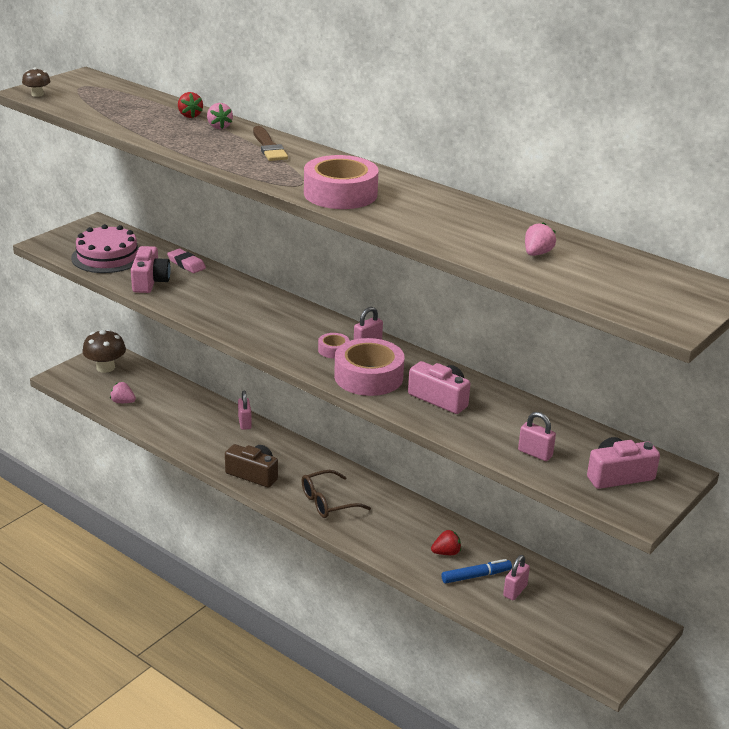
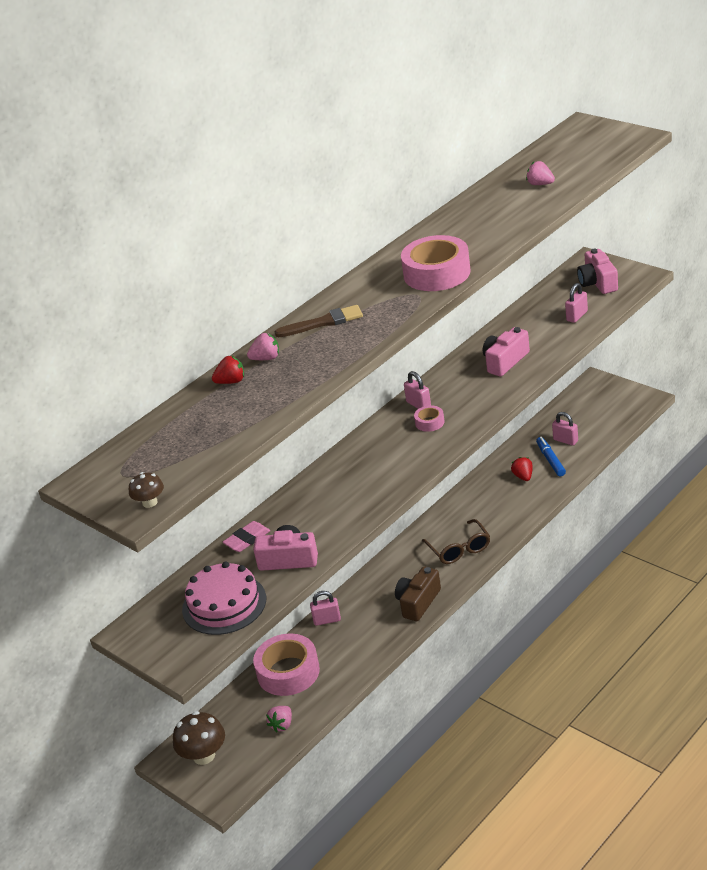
camera: 80 degrees left, 5 degrees up
(368, 377) = (474, 399): pink tape -> pink tape (288, 672)

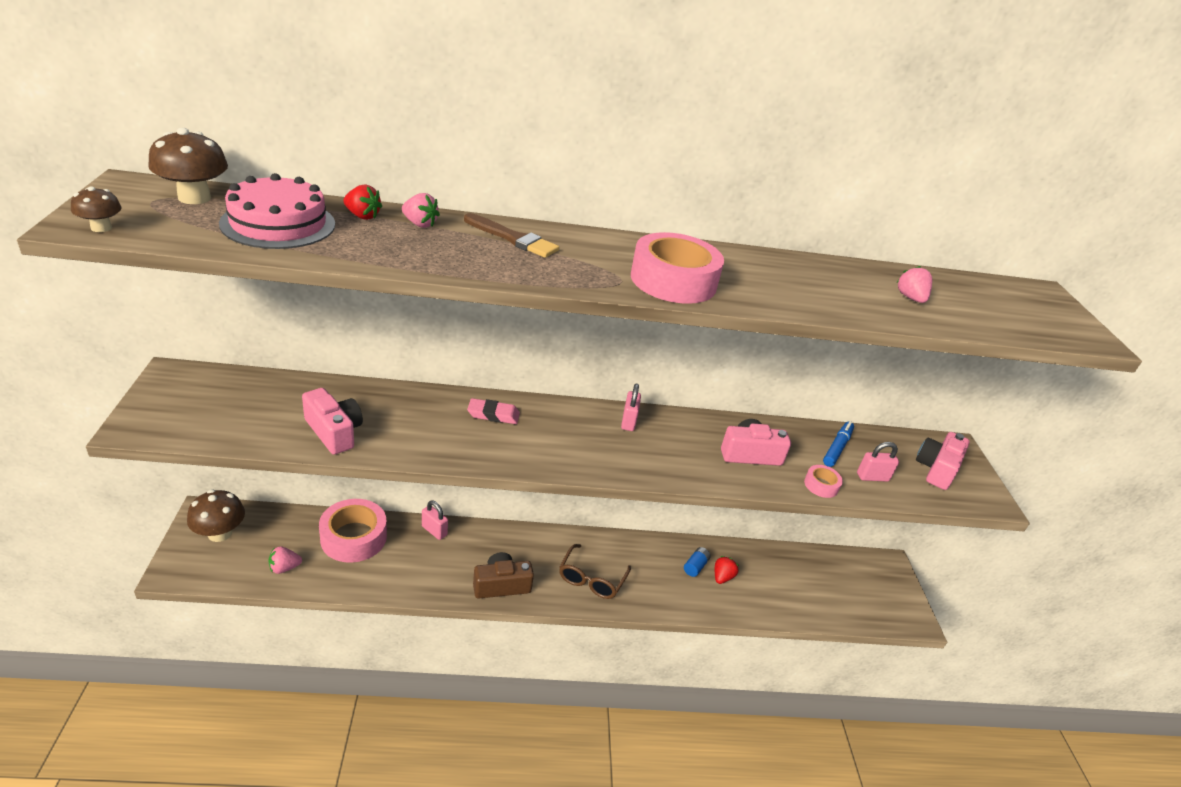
camera: 35 degrees right, 0 degrees up
(133, 454) = (194, 198): none -> brown mushroom
(224, 604) = (242, 417): pink cake -> pink cake (278, 223)
(247, 539) = (347, 393): pink eraser -> pink eraser (493, 415)
(429, 422) = (610, 441): pink tape -> pink tape (821, 485)
(501, 486) = (695, 566): none -> blue battery
(550, 460) = (762, 587): blue marker -> blue marker (837, 448)
(565, 440) = (797, 584): pink padlock -> none

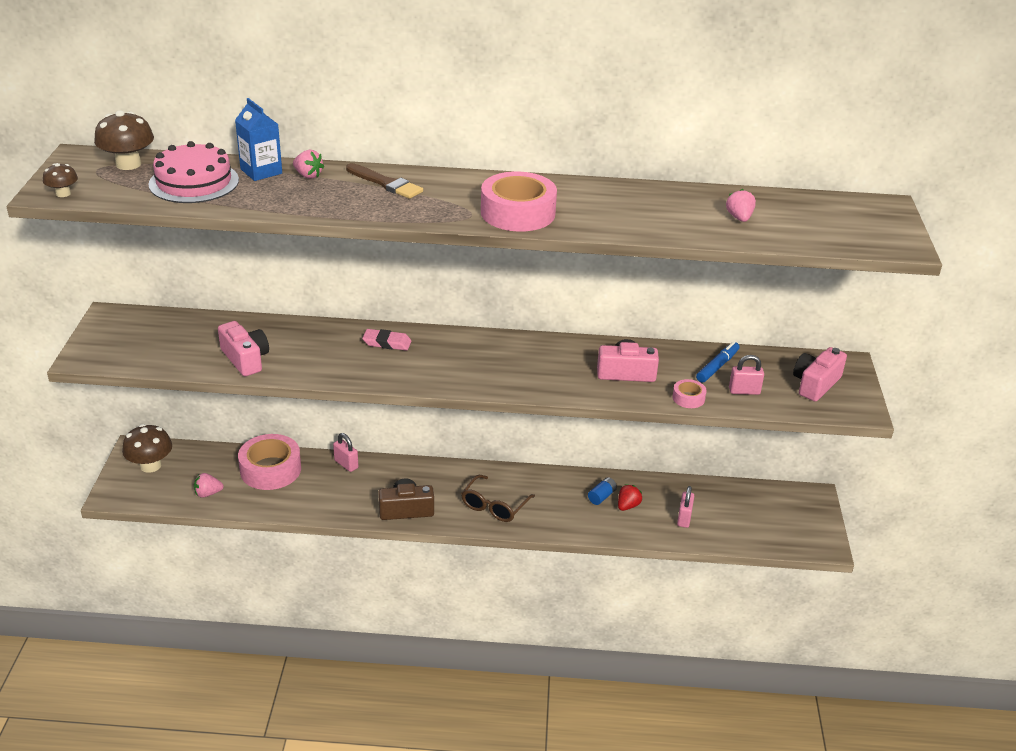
camera: 10 degrees right, 0 degrees up
(362, 216) = (261, 171): red strawberry -> blue carton
(628, 421) = (513, 347): pink padlock -> pink padlock (684, 518)

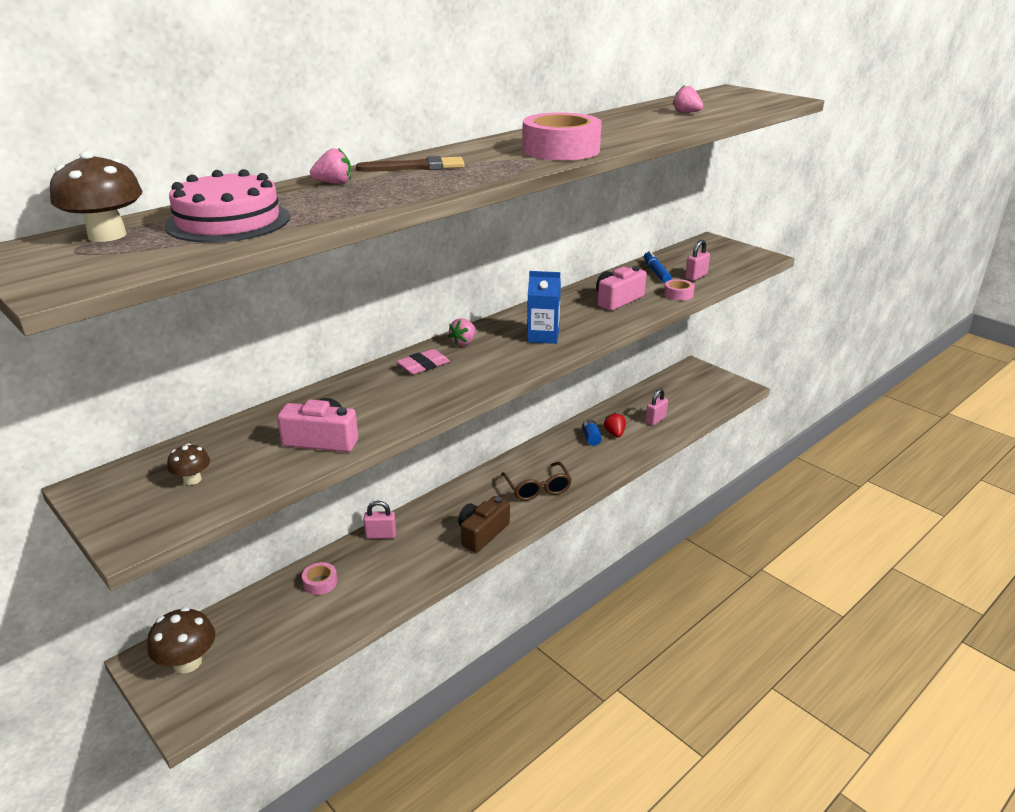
camera: 45 degrees left, 5 degrees down
(63, 193) = (82, 279): brown mushroom -> brown mushroom (192, 479)
(208, 493) = (291, 642): pink strawberry -> pink strawberry (463, 342)
(261, 171) = (280, 195): blue carton -> blue carton (543, 336)
(270, 469) = (320, 582): pink tape -> pink tape, size x0.47
(684, 518) = (655, 420): pink padlock -> pink padlock turned 75 degrees clockwise
(815, 384) = (719, 256): pink camera -> none

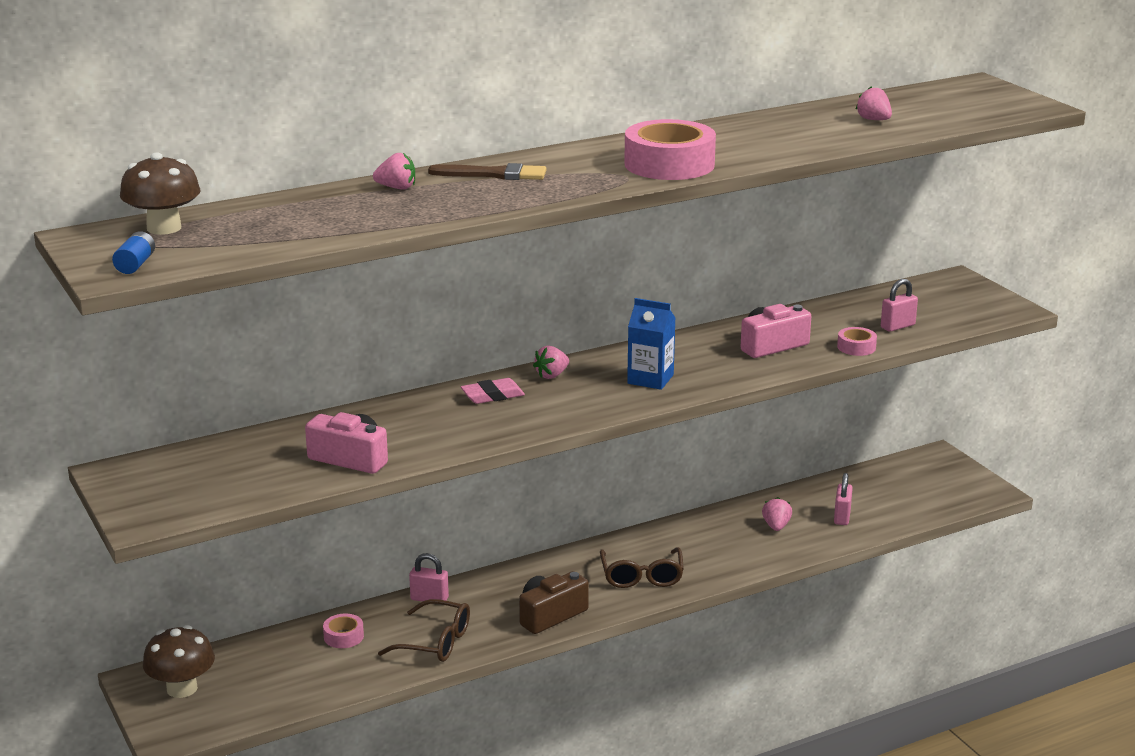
camera: 15 degrees right, 5 degrees down
(192, 479) = (210, 478): brown mushroom -> none
(228, 221) = (276, 223): pink cake -> none
(398, 574) = (435, 642): none -> brown glasses
(591, 438) = (741, 528): blue battery -> blue battery (135, 264)
(614, 433) = (776, 526): red strawberry -> pink strawberry
(655, 420) = (842, 517): pink padlock -> pink padlock turned 45 degrees counterclockwise
(656, 272) = (848, 315): blue marker -> none

